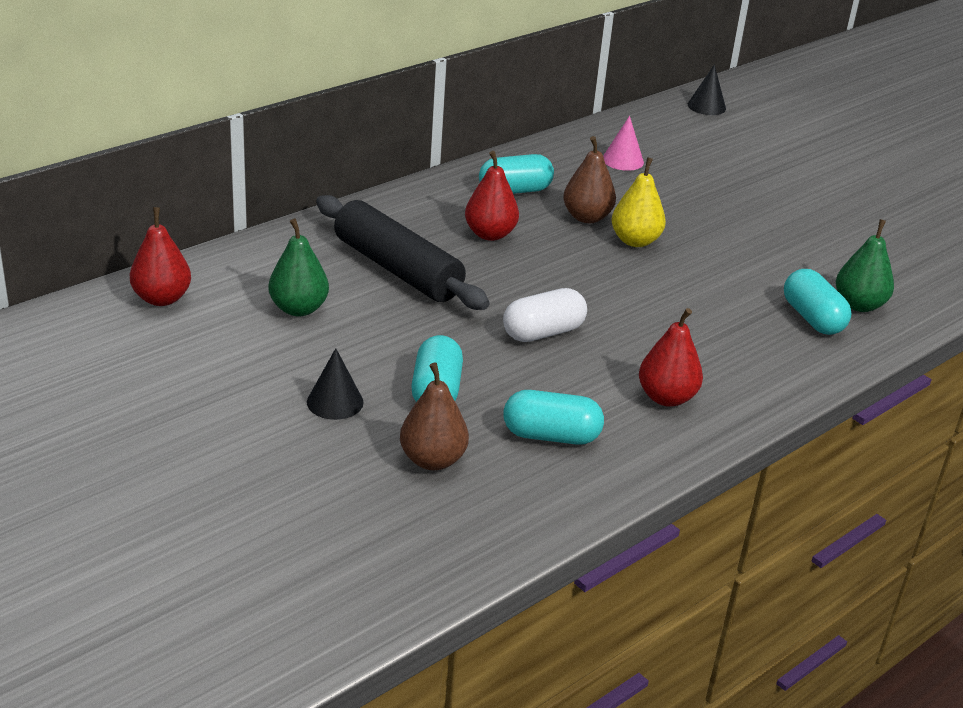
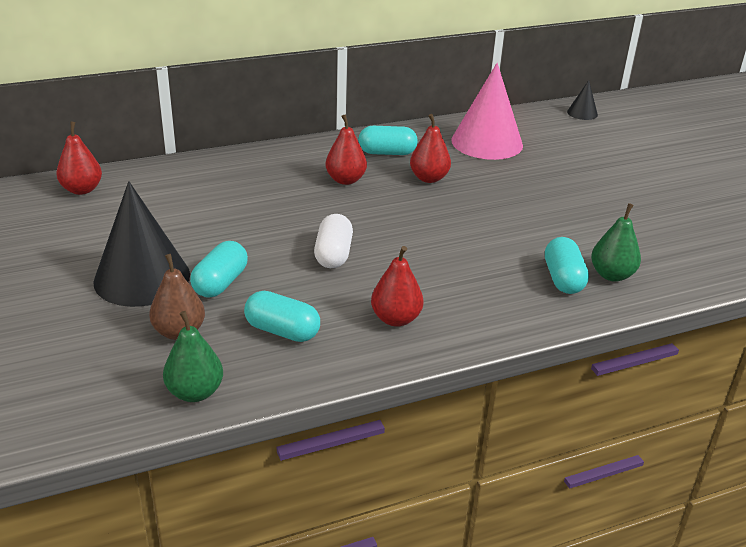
camera: 20 degrees right, 0 degrees up
(298, 309) = (168, 210): green pear -> green pear (195, 392)
(335, 402) = (142, 278): black cone -> black cone, size x2.20
(398, 269) = (259, 194): black rolling pin -> none
(543, 332) = (333, 254): white capsule -> white capsule turned 75 degrees counterclockwise
(587, 217) = (429, 178): brown pear -> red pear
(623, 160) = (487, 142): pink cone -> pink cone, size x2.20
(635, 241) = (455, 200): yellow pear -> none

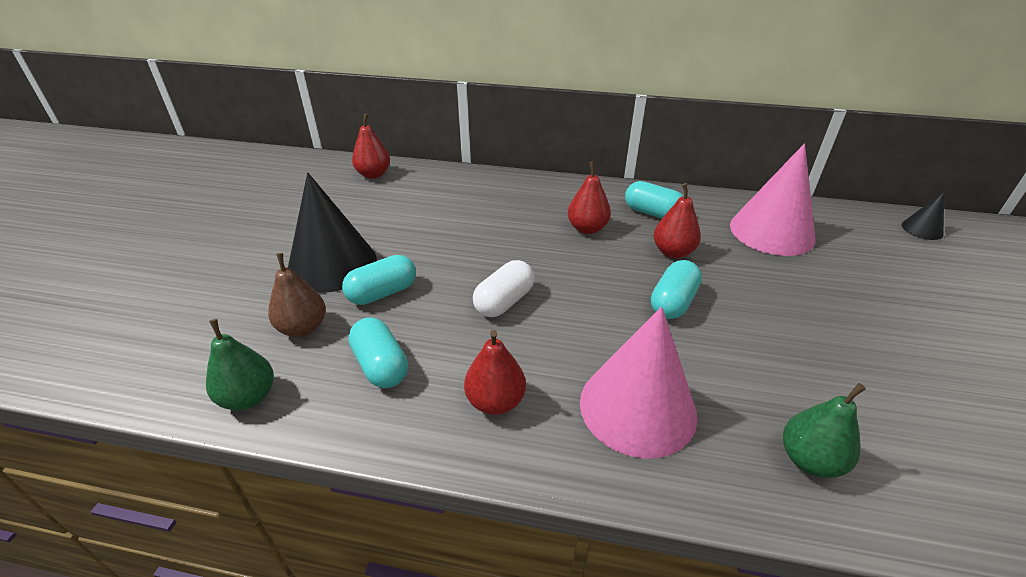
camera: 35 degrees right, 5 degrees up
(493, 286) = (637, 407): none -> pink cone
(563, 279) = (735, 436): turquoise capsule -> turquoise capsule (673, 302)

